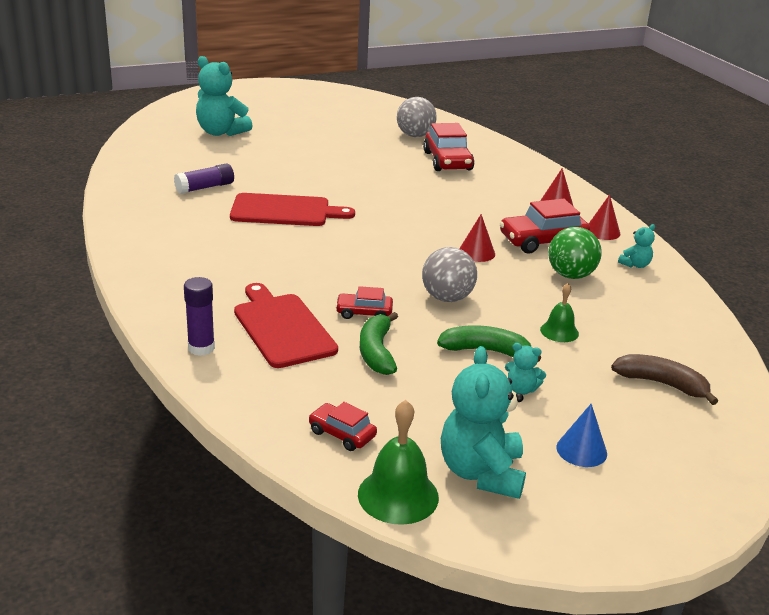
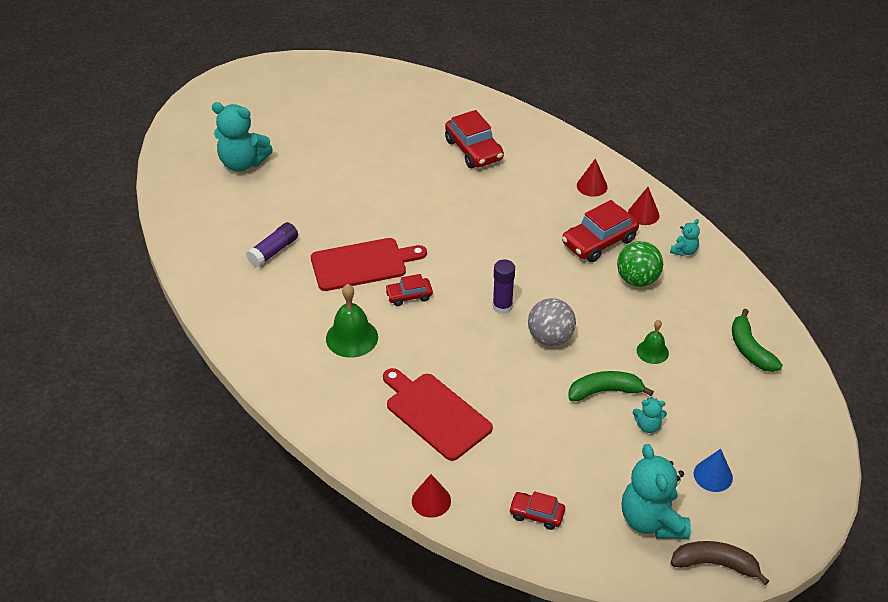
camera: 15 degrees left, 15 degrees up
(201, 348) = (383, 457): purple glue stick -> purple glue stick (502, 306)
(364, 313) = (492, 376): red car -> red car (409, 296)
(376, 352) = (522, 419): green banana -> green banana (750, 349)
(398, 495) = (603, 560): green bell -> green bell (352, 337)
(415, 135) = (427, 118): grey ball -> none
(476, 252) = (550, 273): red cone -> red cone (431, 500)
(662, 384) = (747, 388): brown banana -> brown banana (715, 564)

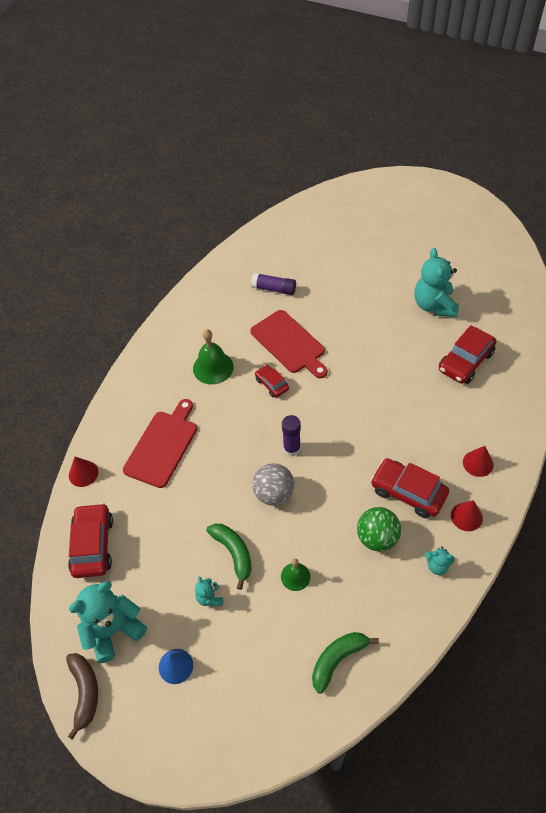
camera: 70 degrees right, 10 degrees up
(243, 163) = (353, 233): turquoise teddy bear -> turquoise teddy bear (434, 305)
(536, 514) = (93, 545): red car -> red car, size x1.77

